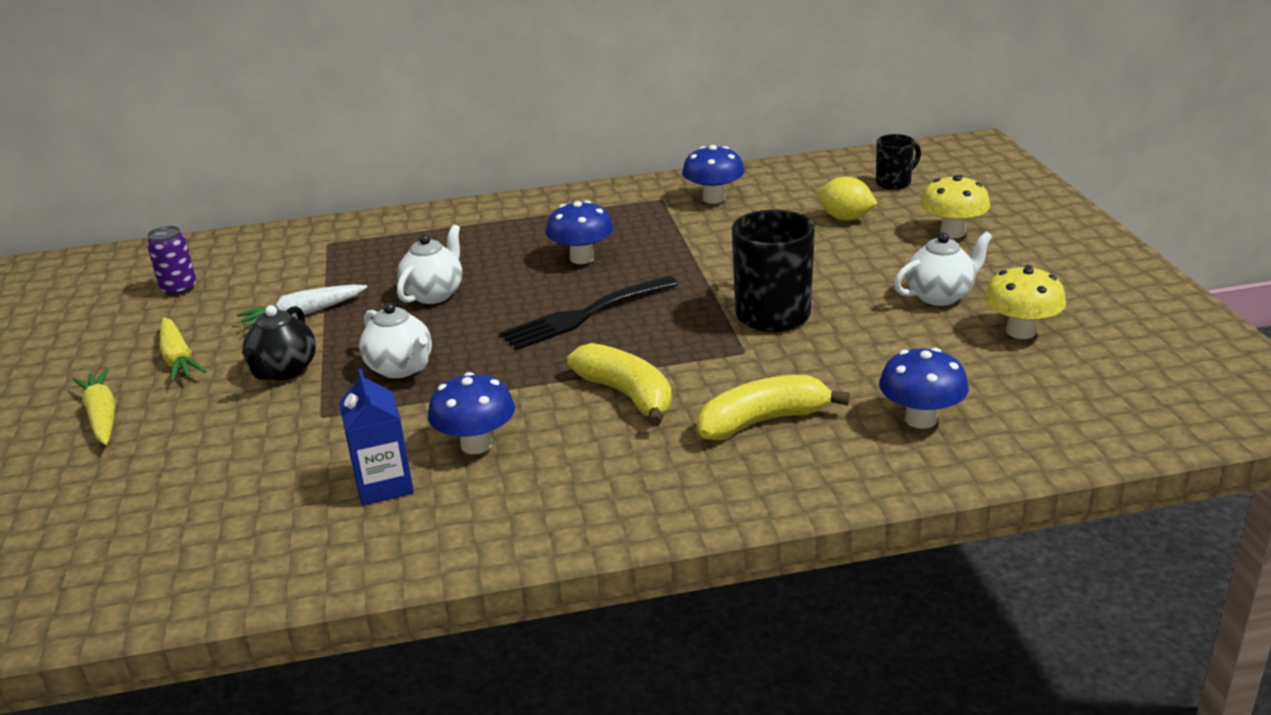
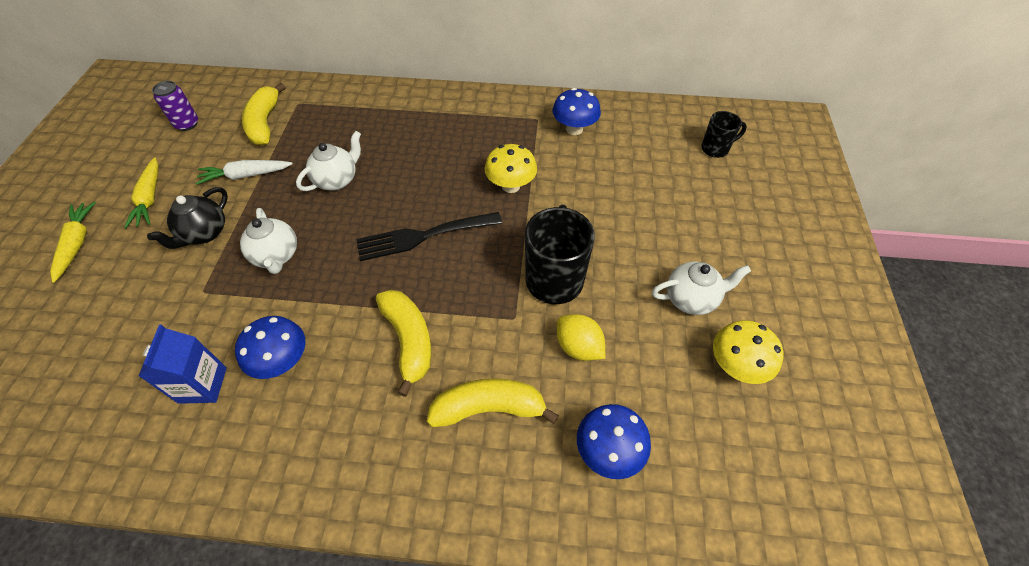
camera: 15 degrees right, 25 degrees up
(294, 268) = (265, 123): none -> yellow banana
(582, 258) = (452, 170): blue mushroom -> none
(845, 218) = (660, 180): yellow lemon -> yellow lemon (578, 347)
(952, 233) = (734, 223): yellow mushroom -> yellow mushroom (511, 186)

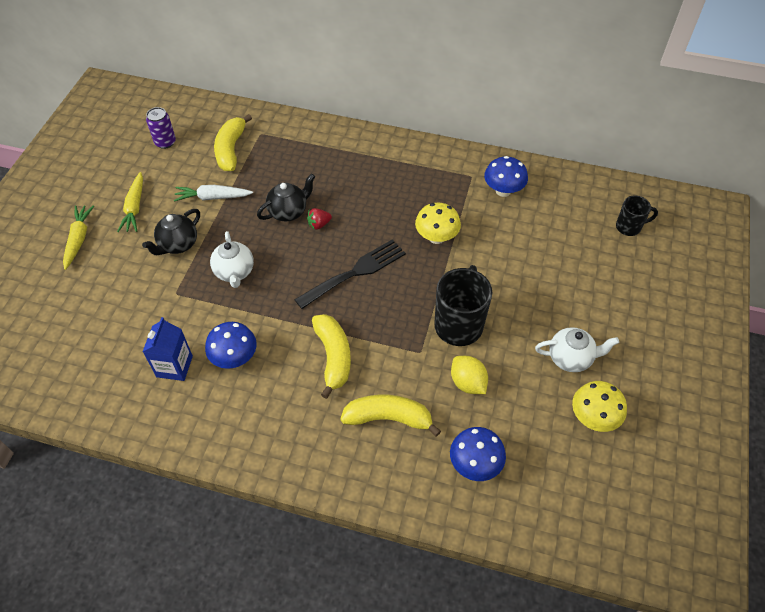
camera: 10 degrees right, 0 degrees up
(337, 180) = (288, 212): white teapot -> black teapot
(374, 189) = (319, 224): none -> red strawberry
(423, 236) = (355, 272): black fork -> black fork turned 150 degrees clockwise

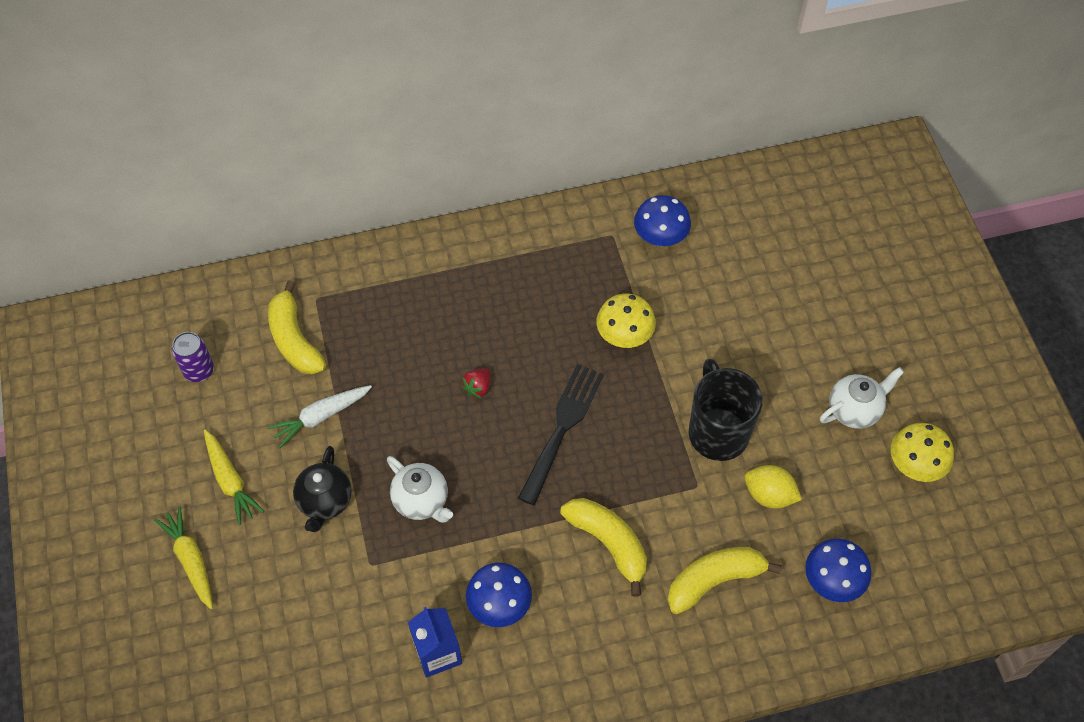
camera: 30 degrees left, 5 degrees up
(288, 212) = (429, 389): black teapot -> none
(629, 227) = (822, 218): black mug -> none

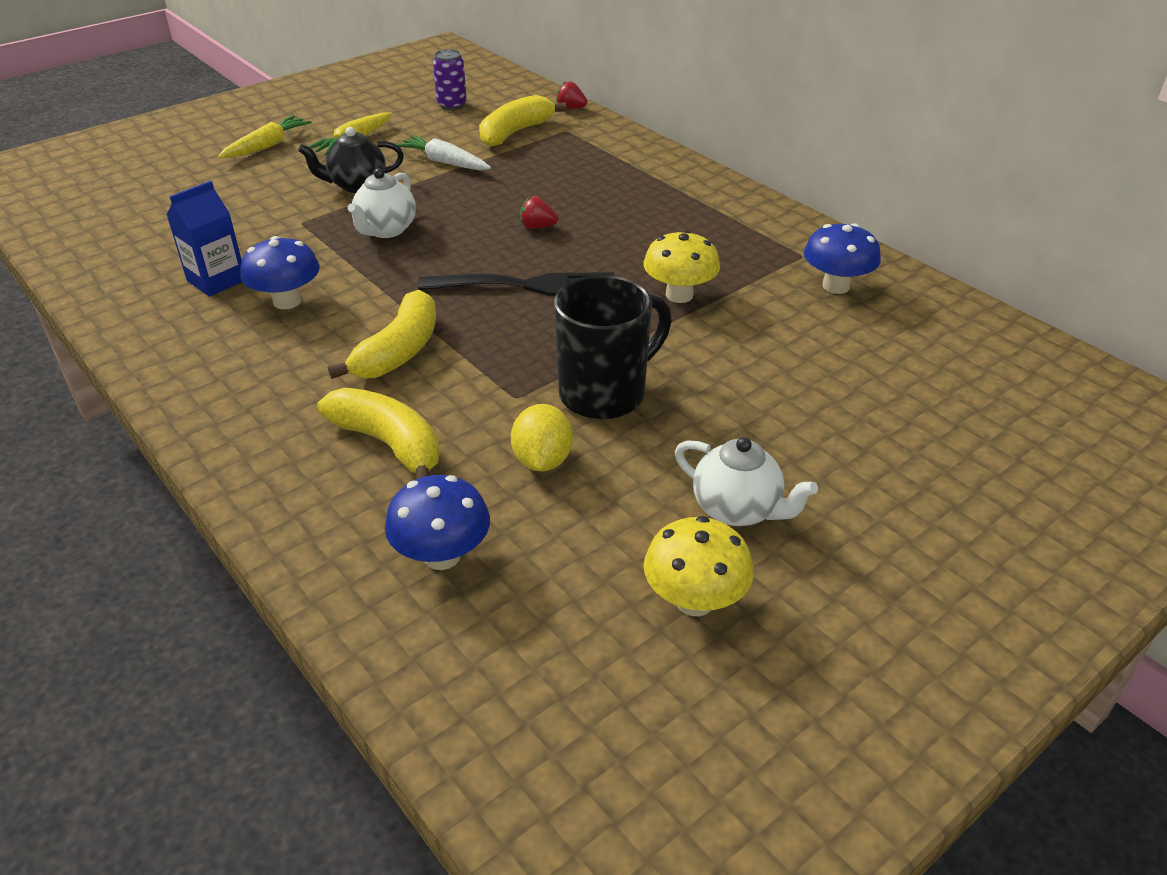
camera: 65 degrees right, 20 degrees down
(271, 276) = (571, 108): none -> red strawberry

